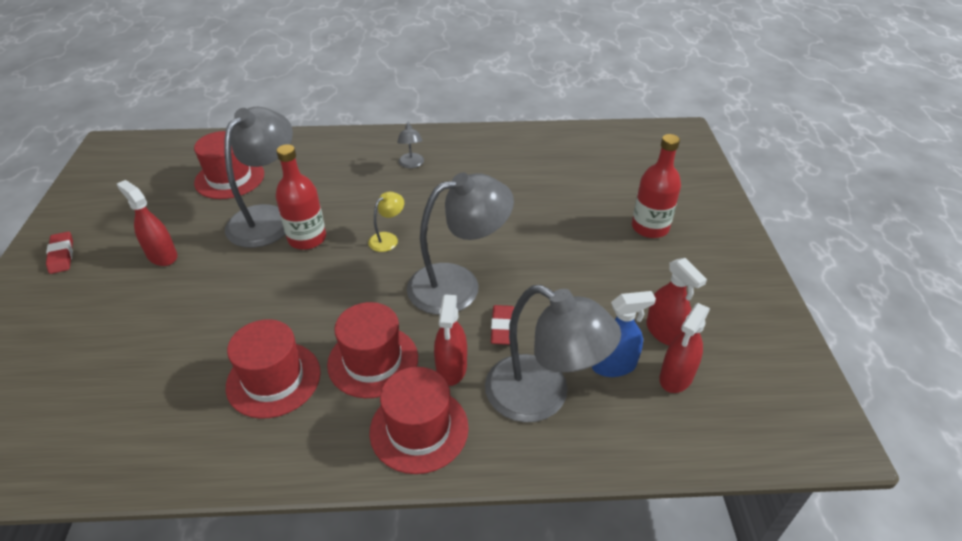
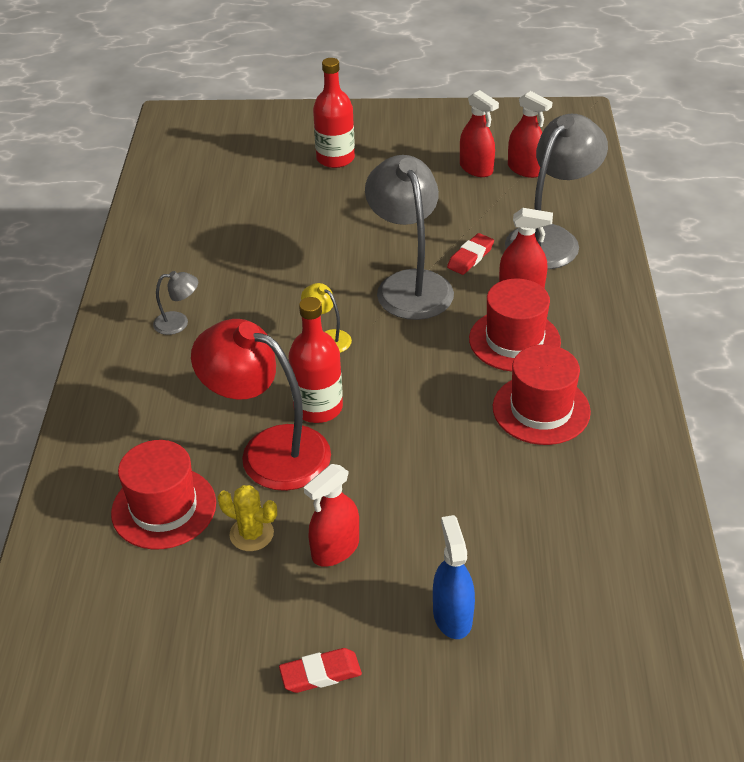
camera: 85 degrees left, 0 degrees up
(192, 216) = (251, 534): none -> yellow cactus
(268, 218) = (269, 450): grey lamp -> red lamp
(419, 429) = (591, 308): red hat -> none
(502, 327) = (470, 257): red eraser -> red eraser turned 60 degrees counterclockwise
(614, 365) = (514, 198): blue spray bottle -> blue spray bottle (452, 616)
(664, 332) = (476, 168): red spray bottle -> red spray bottle turned 75 degrees clockwise

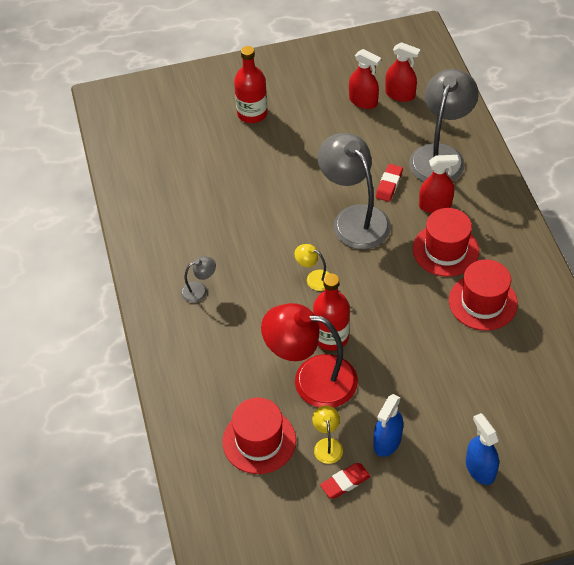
camera: 15 degrees left, 10 degrees up
(251, 534) = (327, 445): yellow cactus -> yellow lamp
(320, 674) = (413, 530): red eraser -> red eraser (345, 482)
(335, 549) = (387, 442): red spray bottle -> blue spray bottle

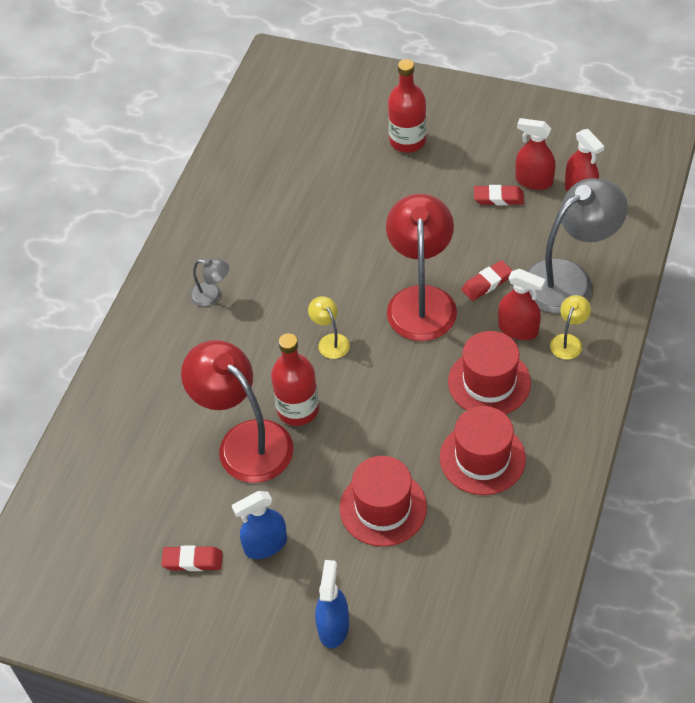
camera: 35 degrees right, 0 degrees up
(259, 441) = (147, 473): red hat -> red hat (383, 507)
(327, 445) = (206, 514): yellow lamp -> yellow lamp (568, 341)
(349, 124) = (498, 198): none -> red eraser
(354, 218) = (421, 300): grey lamp -> red lamp
(363, 101) = (534, 181): red spray bottle -> red spray bottle turned 135 degrees clockwise

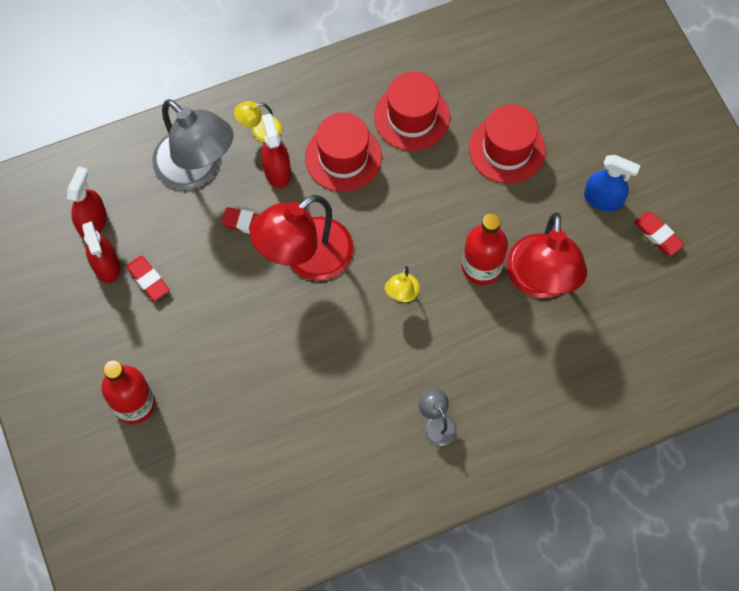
camera: 135 degrees left, 15 degrees up
(333, 627) = (616, 113): blue spray bottle -> none
(569, 279) = (197, 170): grey lamp -> grey lamp turned 150 degrees counterclockwise

